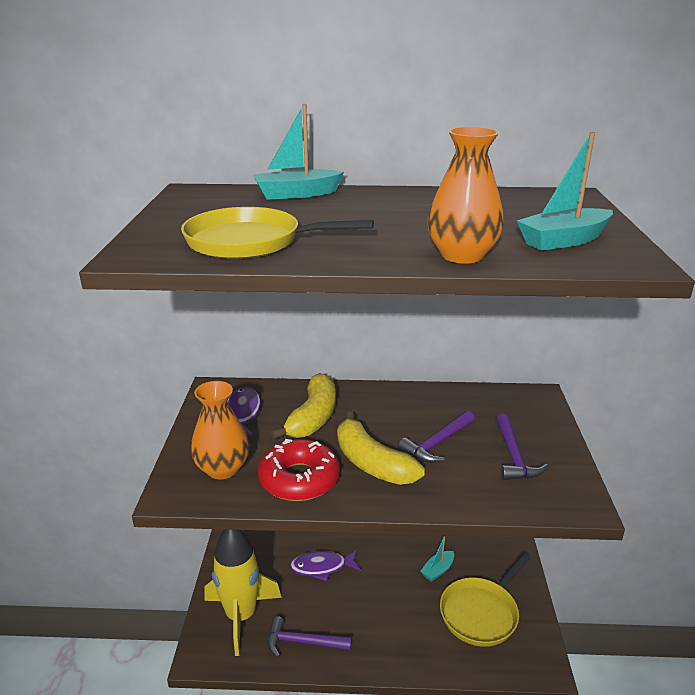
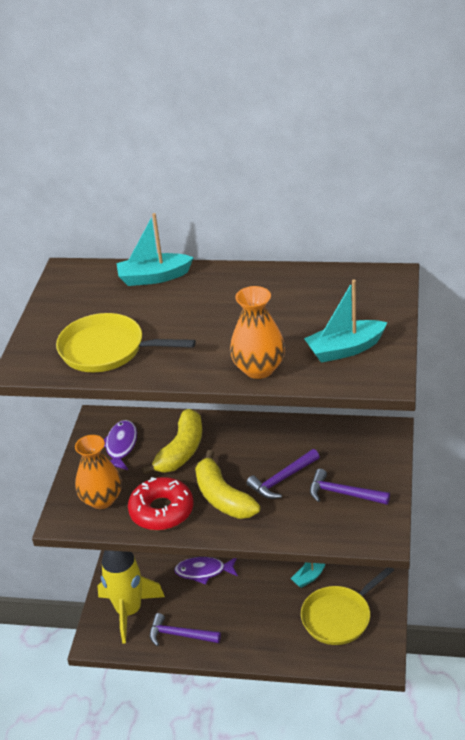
camera: 10 degrees right, 10 degrees up
(513, 456) = (343, 493): purple hammer -> purple hammer turned 105 degrees clockwise

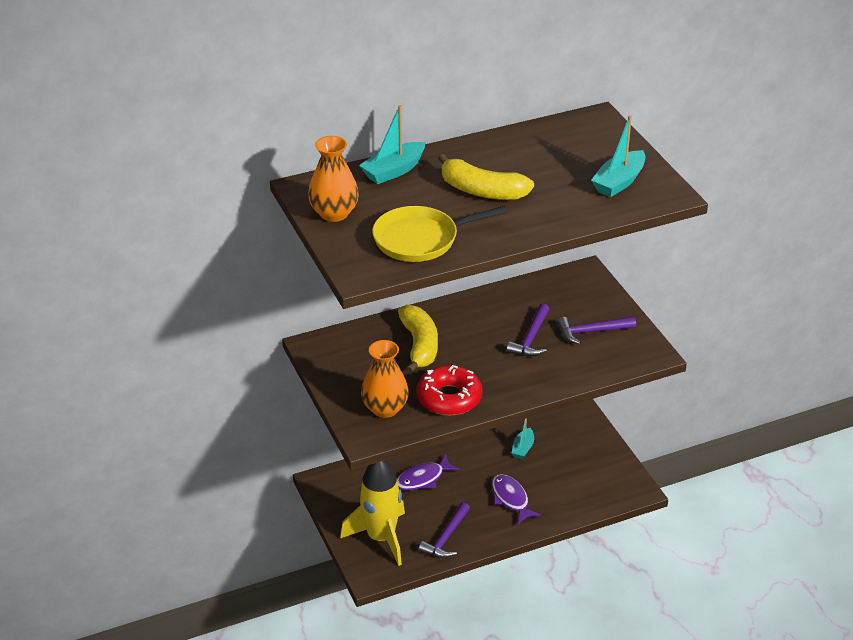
camera: 35 degrees left, 0 degrees up
(121, 446) = (358, 360): purple fish -> purple fish (511, 499)
(180, 635) = (446, 538): purple hammer -> purple hammer turned 45 degrees counterclockwise
(223, 497) = (493, 369): yellow banana -> yellow banana (482, 191)
(259, 369) = (566, 216): orange vase -> orange vase (334, 213)
(339, 617) = (574, 469): yellow pan -> none

